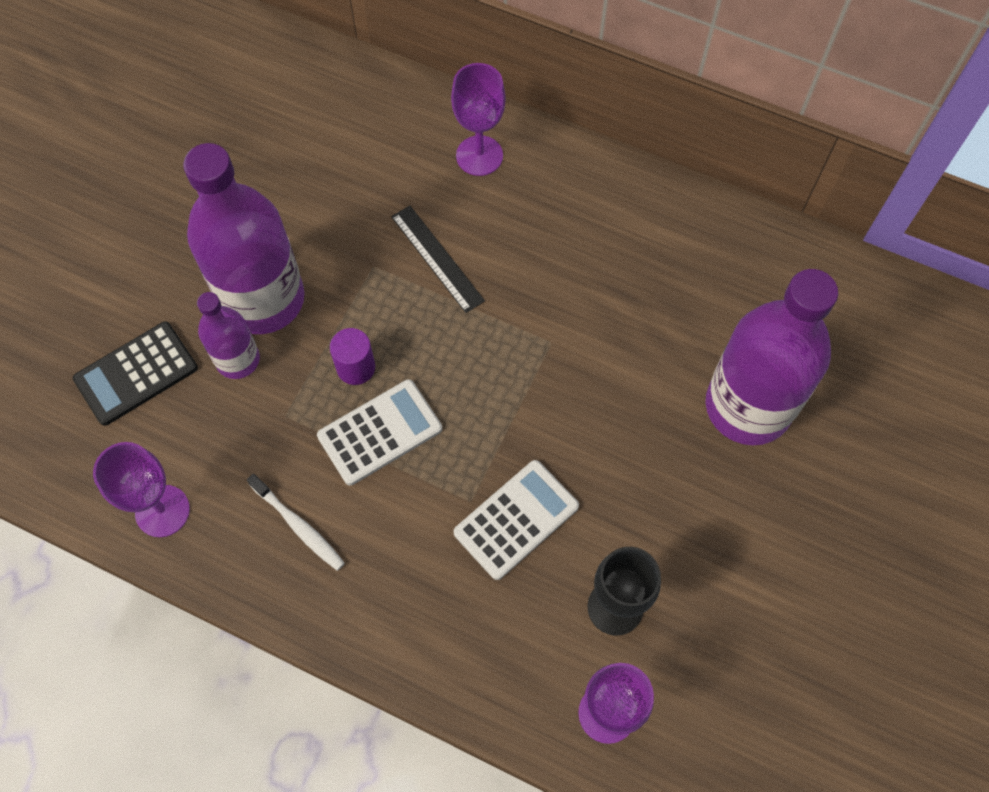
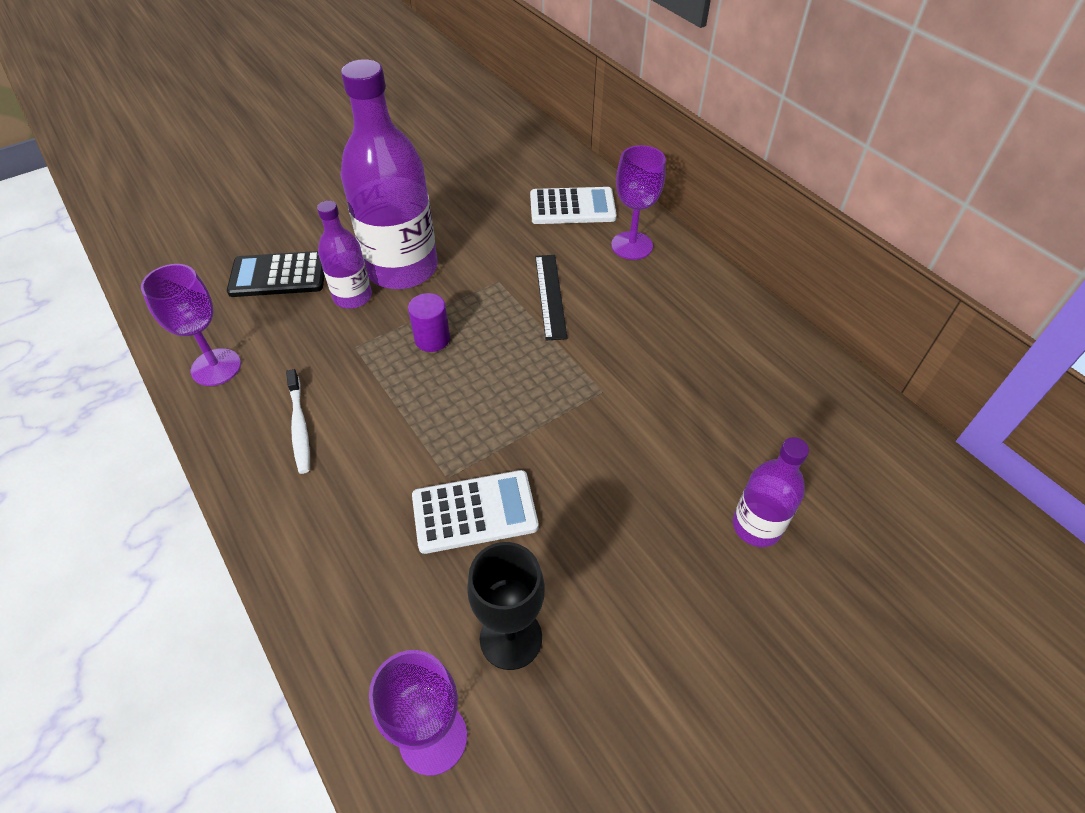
camera: 30 degrees right, 15 degrees down
(380, 432) = (414, 391): white calculator -> white calculator (572, 207)
(748, 406) = (756, 526): purple bottle -> purple bottle, size x0.52

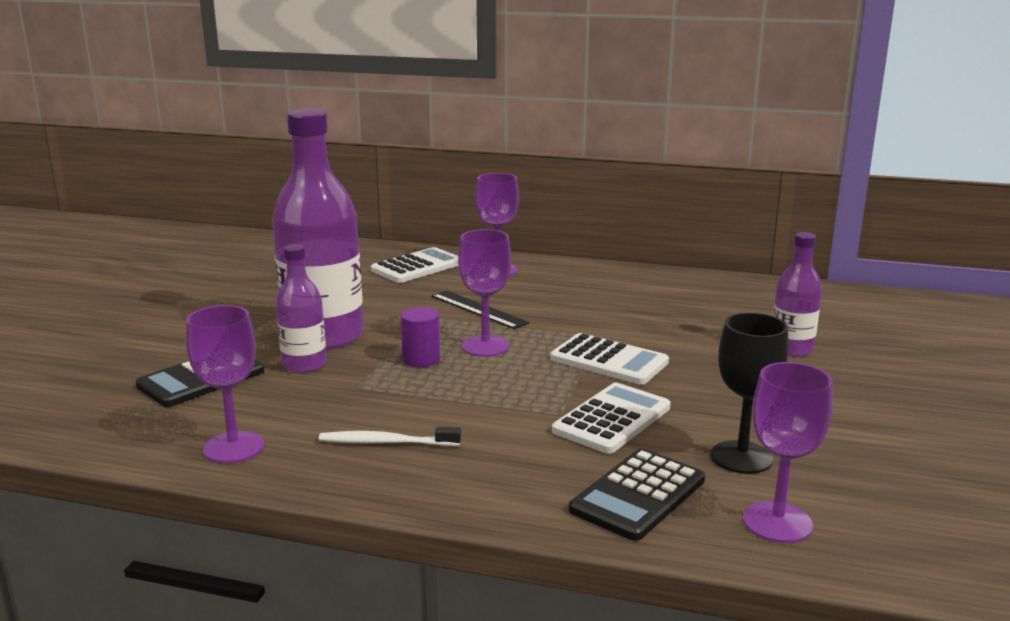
camera: 40 degrees left, 30 degrees down
(299, 426) = (386, 442): white toothbrush -> white toothbrush turned 150 degrees clockwise
(379, 618) = (638, 495): none -> black calculator
(496, 350) = (485, 346): none -> purple goblet
(568, 432) = (609, 360): none -> white calculator

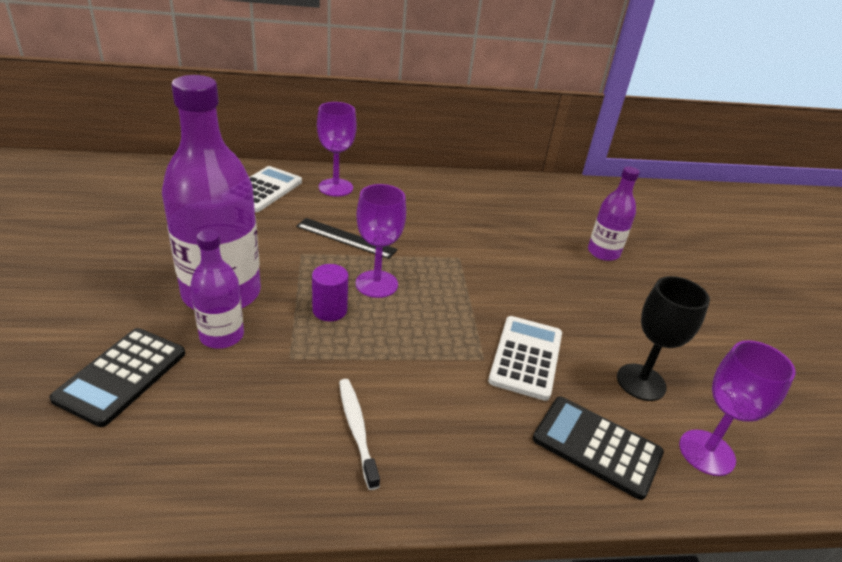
camera: 25 degrees left, 15 degrees up
(233, 447) = (208, 472): purple goblet -> none
(386, 442) = (357, 429): white toothbrush -> white toothbrush turned 90 degrees clockwise
(609, 360) = (484, 286): white calculator -> none
(638, 495) = (596, 446): black calculator -> black calculator turned 105 degrees clockwise

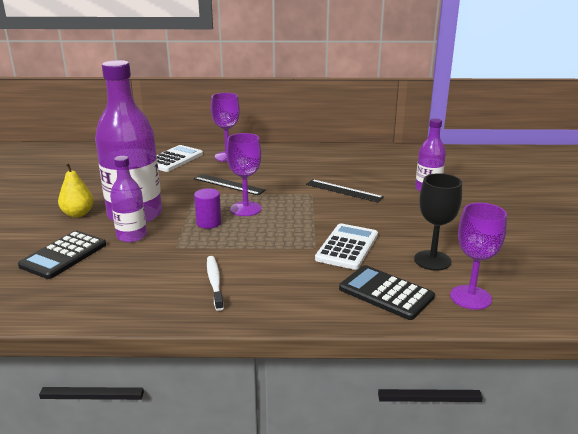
camera: 10 degrees right, 10 degrees down
(136, 291) = (78, 214): none -> yellow pear
(499, 253) = (344, 190): none -> black ruler

